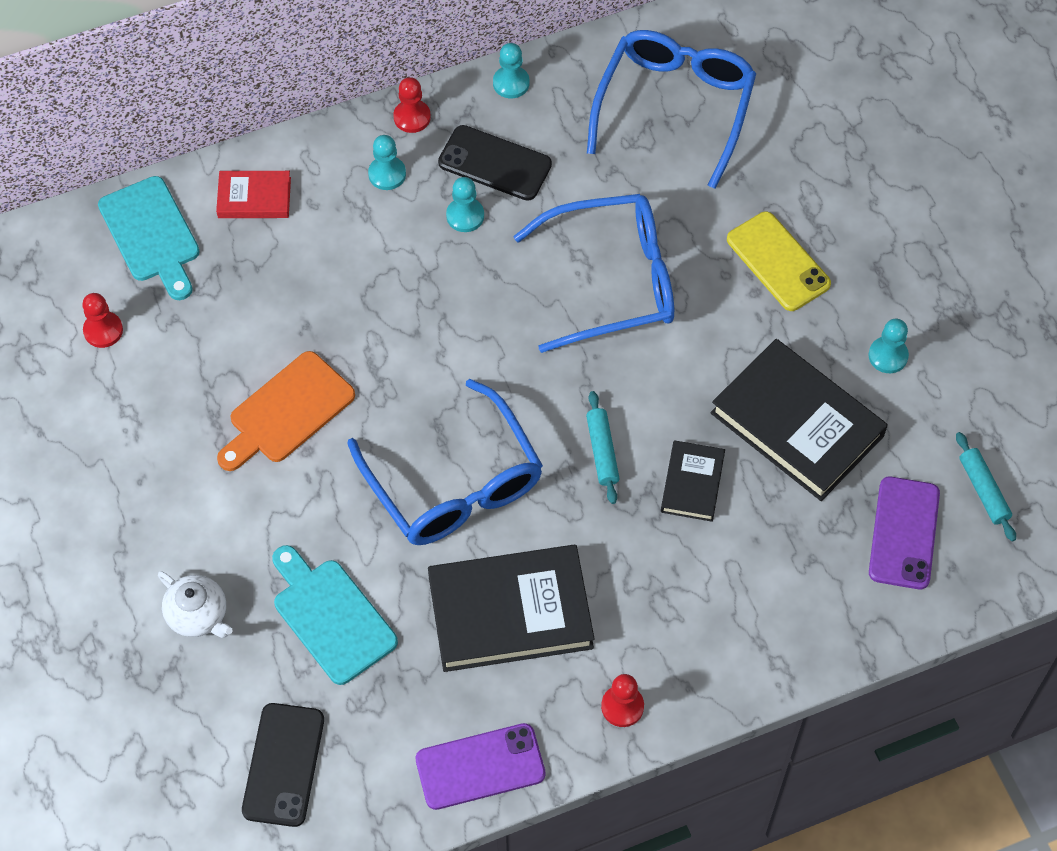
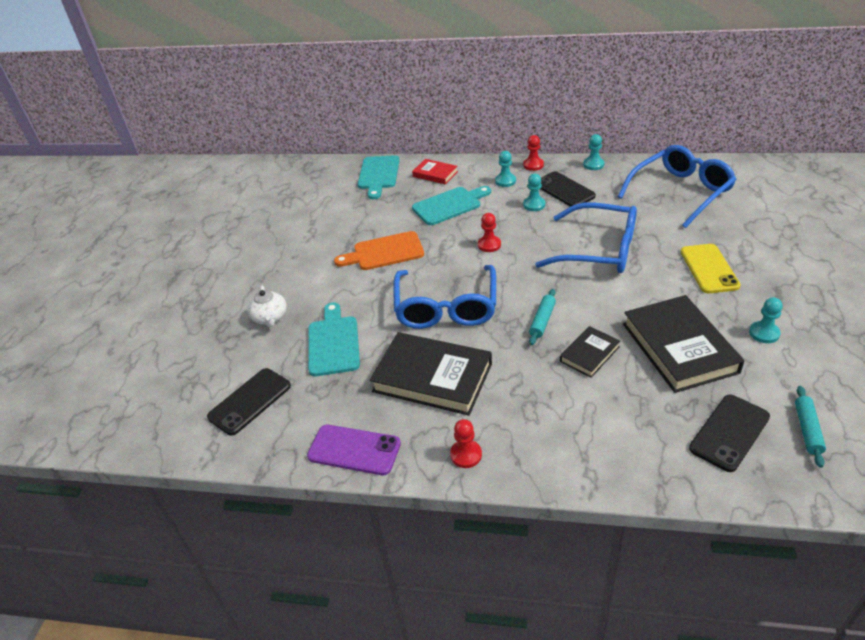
camera: 35 degrees right, 20 degrees down
(103, 330) = (328, 200): red pawn -> red pawn (489, 245)
(327, 266) = (449, 205): none -> turquoise cutting board
(904, 533) = (729, 432): purple phone -> black phone

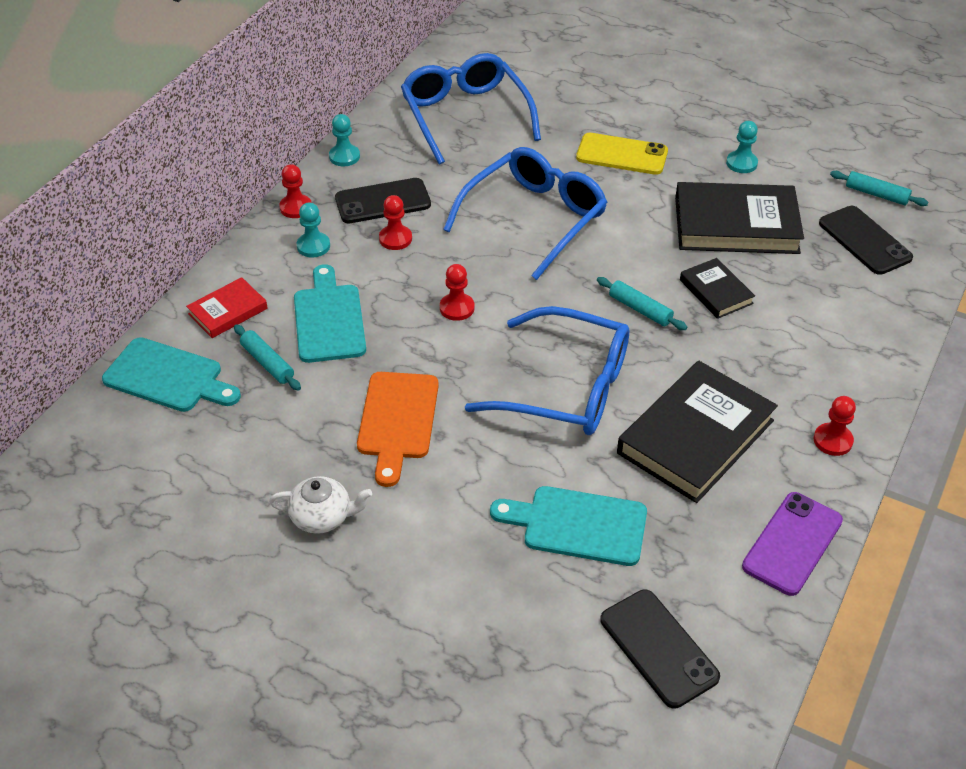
camera: 75 degrees left, 5 degrees up
(270, 318) = (477, 595): white teapot -> white teapot (322, 517)
(404, 198) = (267, 363): none -> turquoise rolling pin
(534, 205) = (395, 239): turquoise pawn -> red pawn

